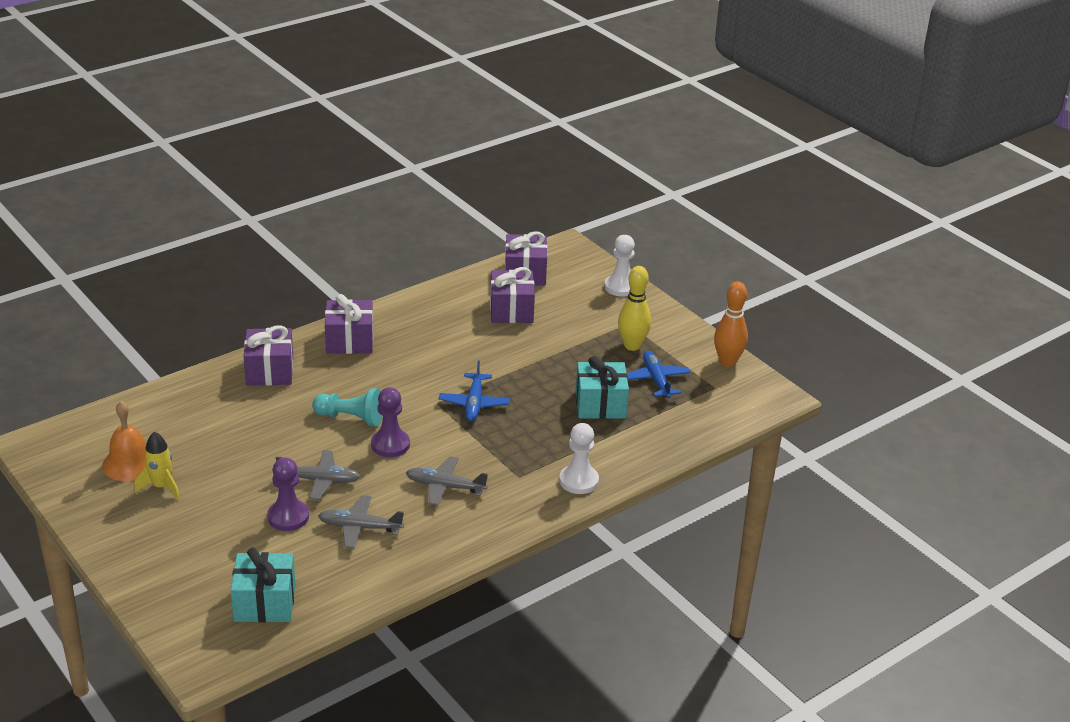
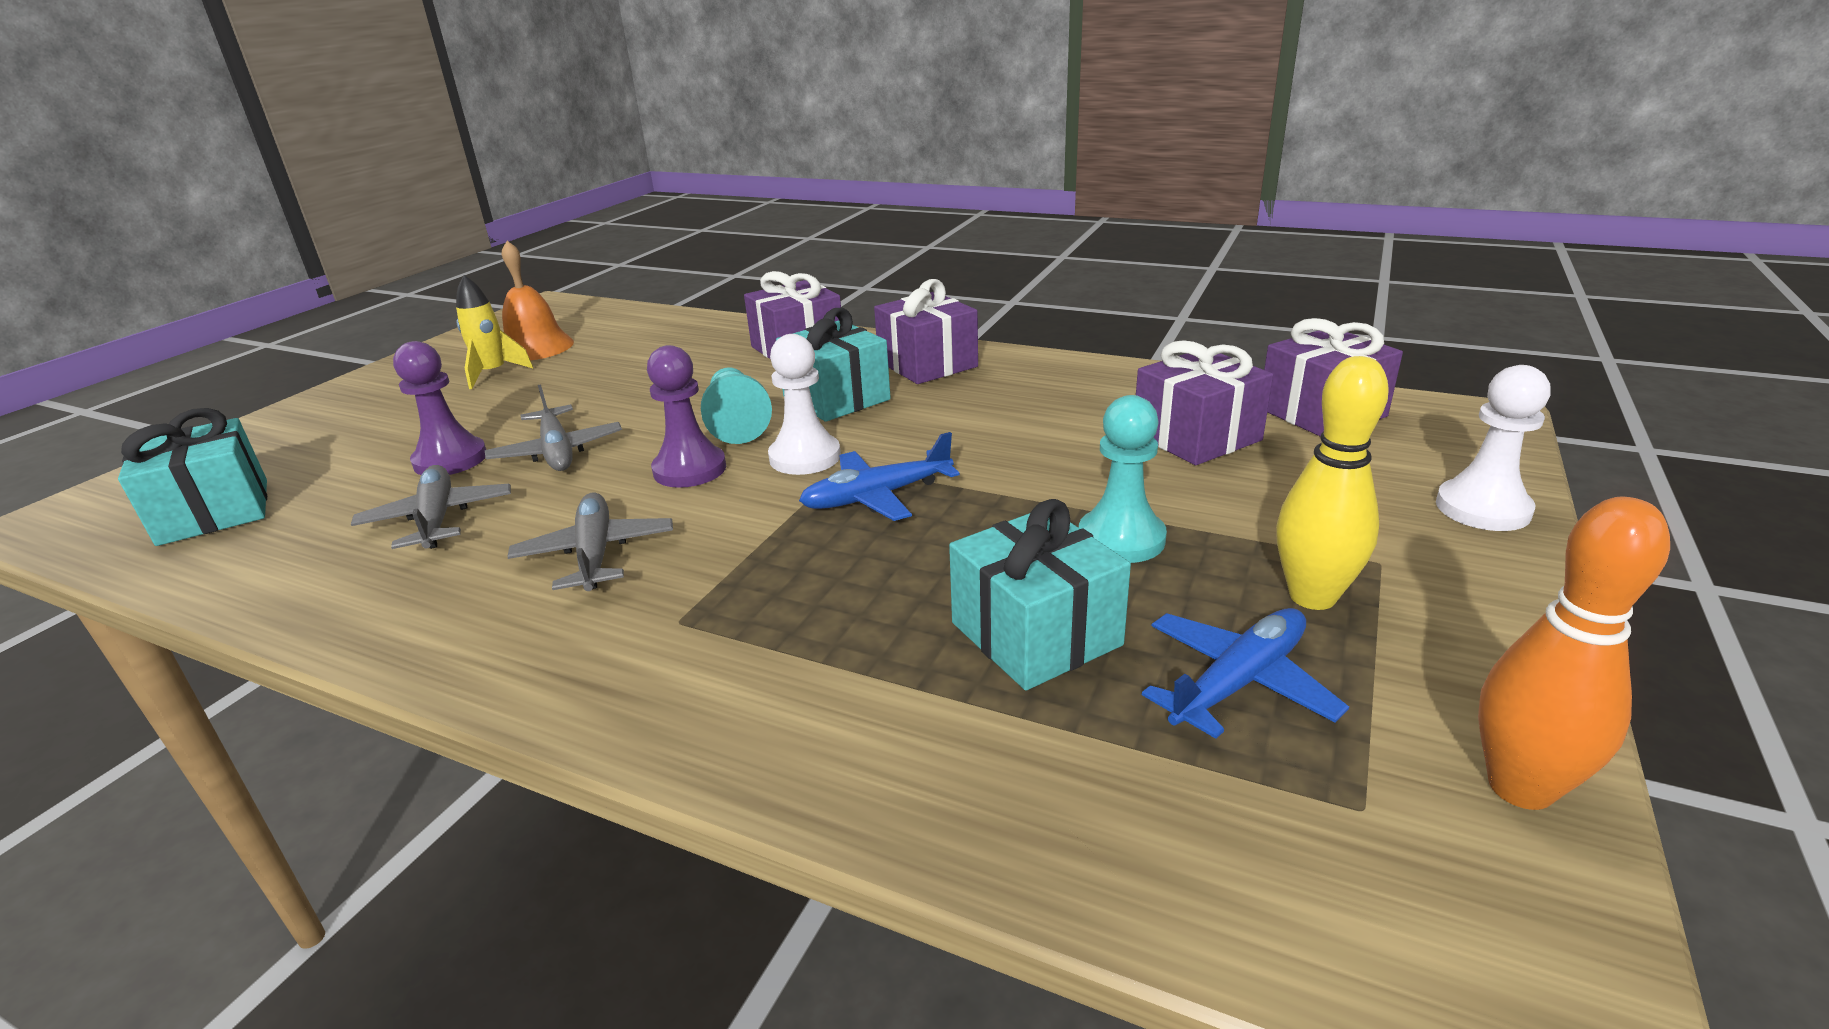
camera: 65 degrees right, 5 degrees down
(358, 381) = (836, 398): none -> turquoise gift
(564, 363) = (1121, 539): none -> turquoise pawn
(579, 481) = (711, 709): white pawn -> white pawn (805, 457)

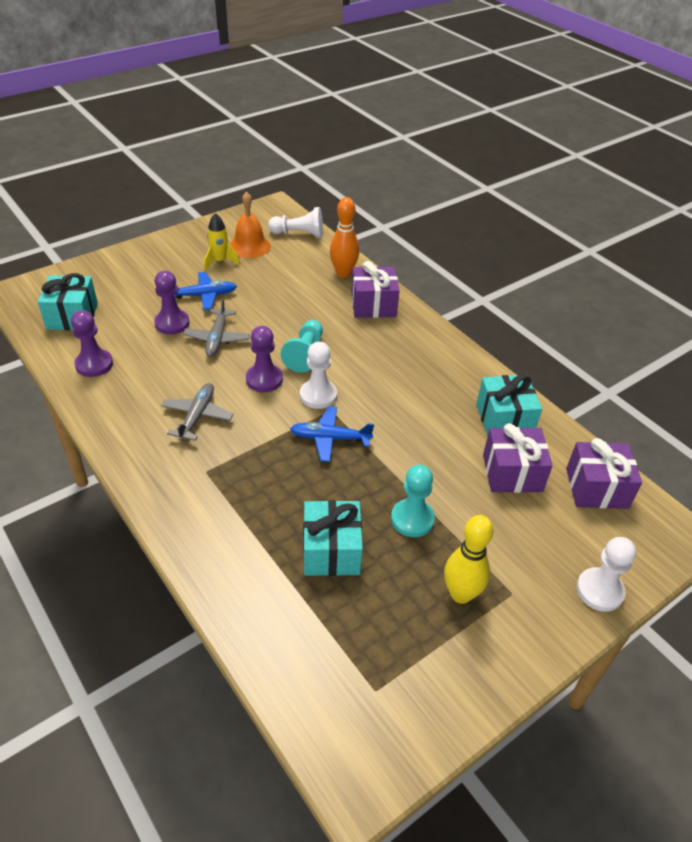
camera: 25 degrees right, 15 degrees up
(306, 559) = (94, 364): none -> purple pawn
(437, 519) = (150, 363): grey plane -> none
(611, 318) = (299, 234): none -> white pawn
(836, 398) = (363, 357): turquoise gift -> turquoise gift (504, 419)
(927, 364) = (428, 350): purple gift -> none
(1238, 682) = (386, 616): blue plane -> blue plane (203, 295)
(1520, 787) = (440, 716): orange bowling pin -> orange bowling pin (343, 273)

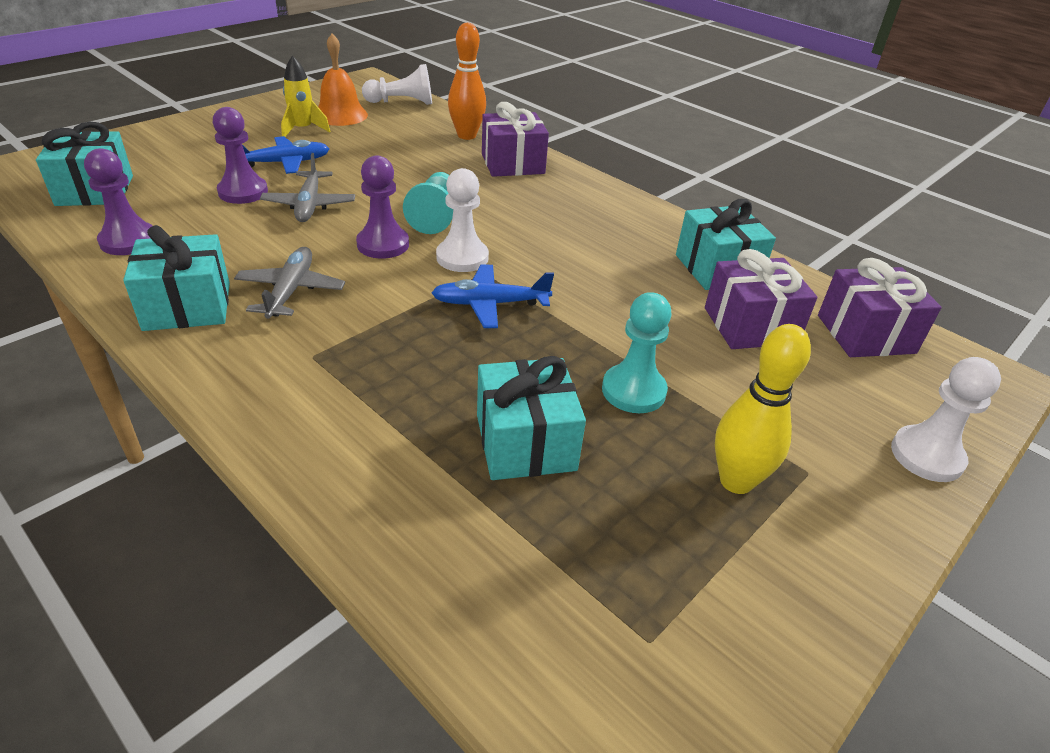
camera: 10 degrees left, 5 degrees down
(130, 424) = (187, 306): none -> turquoise gift

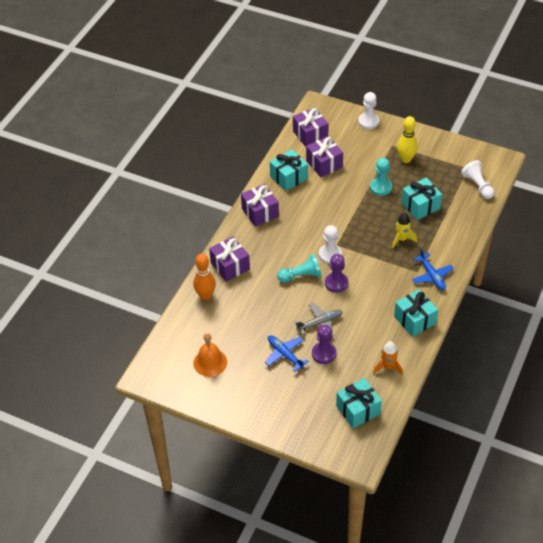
camera: 105 degrees left, 10 degrees up
(128, 241) = (388, 367): purple pawn -> orange rocket
(290, 291) = (386, 295): grey plane -> none
(303, 130) = (241, 368): yellow rocket -> yellow rocket (401, 239)
(402, 102) = (174, 342): white pawn -> white pawn (477, 185)
(490, 304) = (356, 235): blue plane -> blue plane (431, 275)
(626, 215) = (260, 212): none -> purple gift

